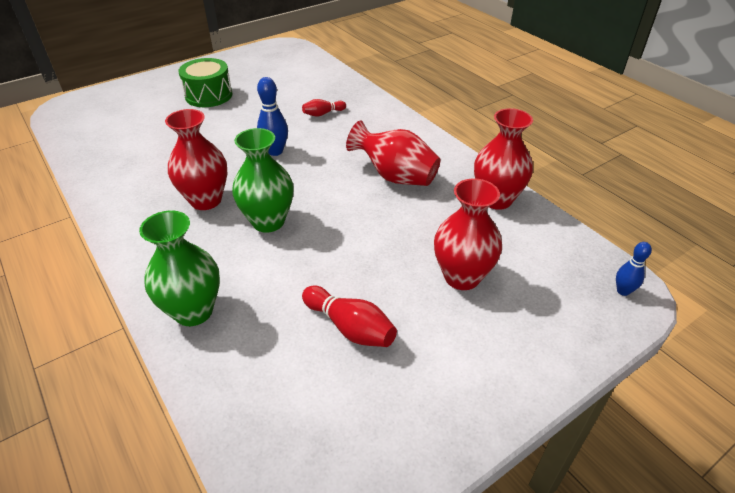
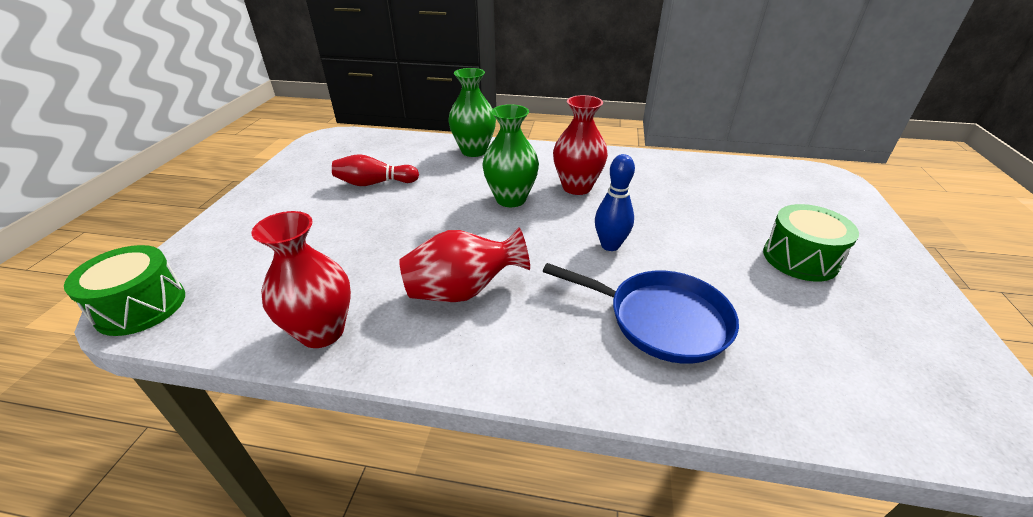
camera: 135 degrees right, 5 degrees down
(323, 114) = (661, 320): red bowling pin -> blue pan
(462, 277) = (315, 242): red vase -> none
(623, 291) = (141, 306): blue bowling pin -> green drum

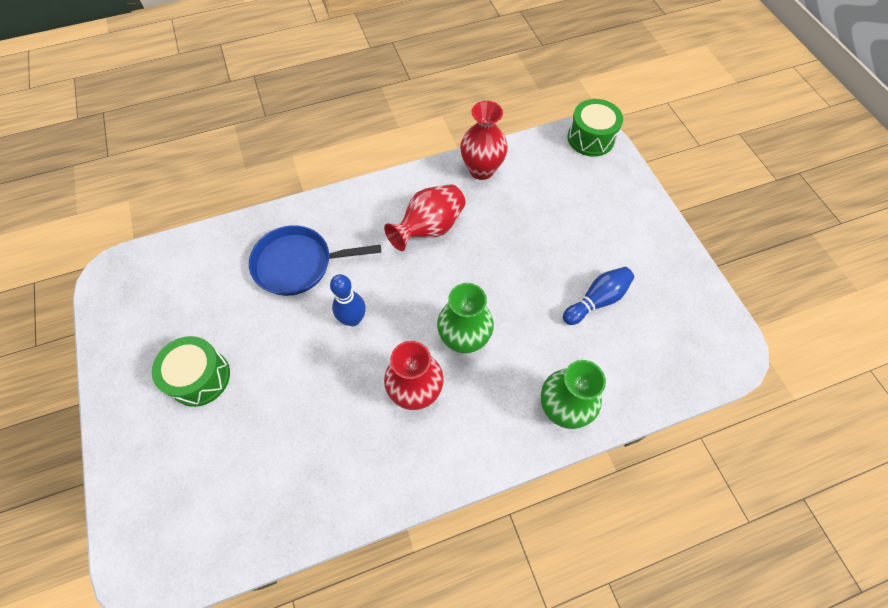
camera: 150 degrees right, 25 degrees up
(374, 183) = (597, 300): red bowling pin -> blue bowling pin

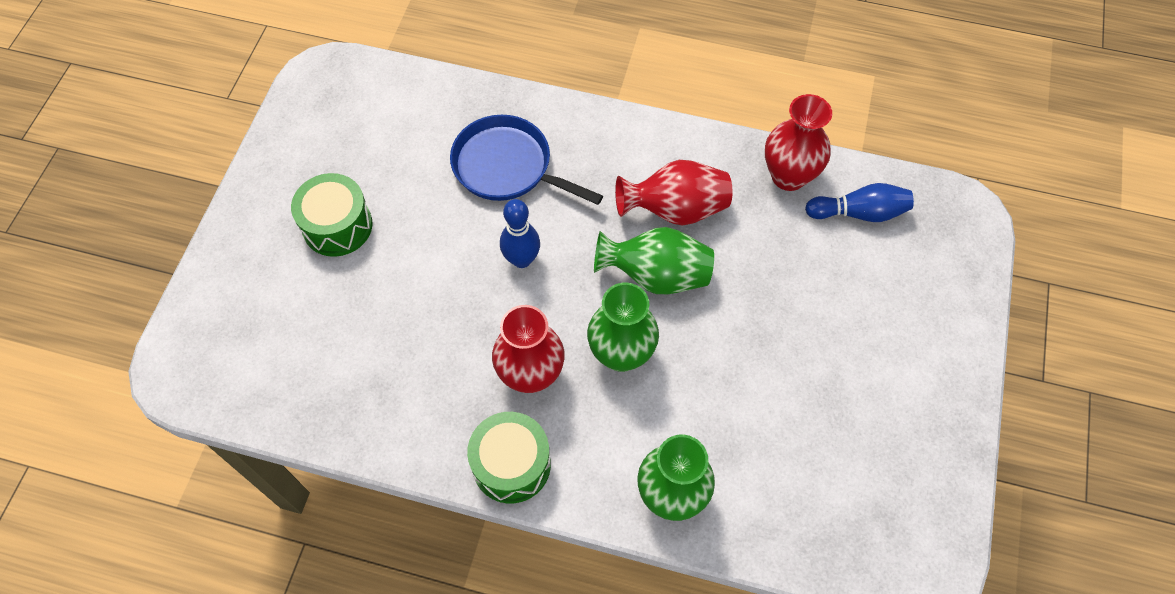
camera: 35 degrees right, 0 degrees up
(448, 276) = (656, 276): none -> green vase
(590, 138) = (960, 213): green drum -> green drum (511, 464)
(597, 300) = (807, 407): blue bowling pin -> blue bowling pin (859, 213)

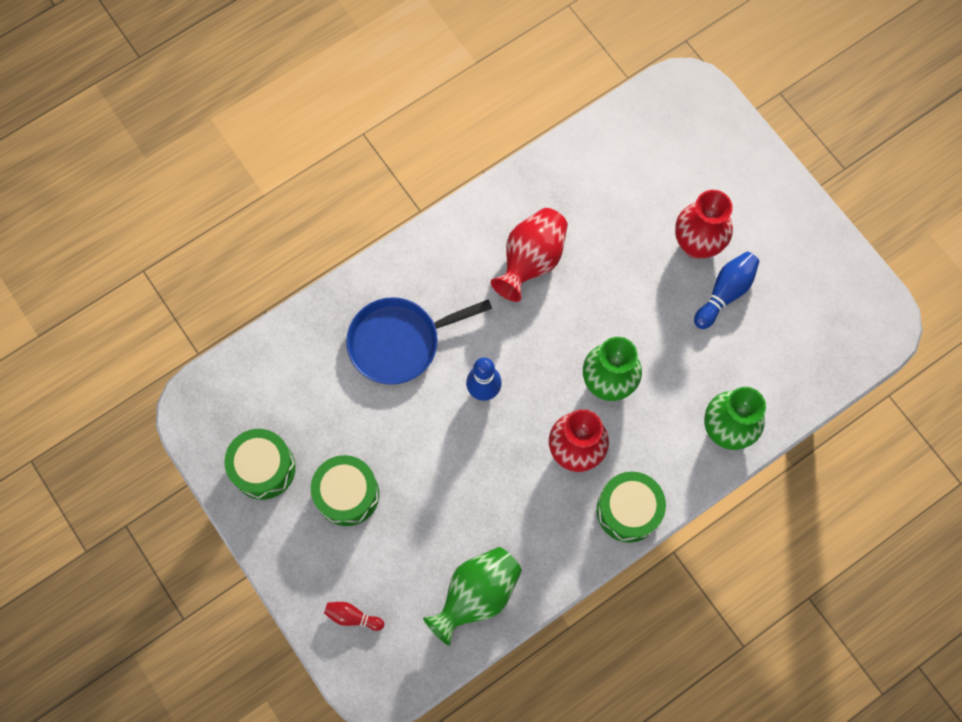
camera: 50 degrees left, 10 degrees up
(228, 308) = (352, 616): none -> red bowling pin
(311, 152) = (263, 468): none -> green drum
(656, 276) = (570, 314): green vase -> green vase (476, 595)
(788, 176) = (568, 168): red vase -> red vase (697, 244)
(859, 213) = (632, 150): blue bowling pin -> blue bowling pin (725, 293)

